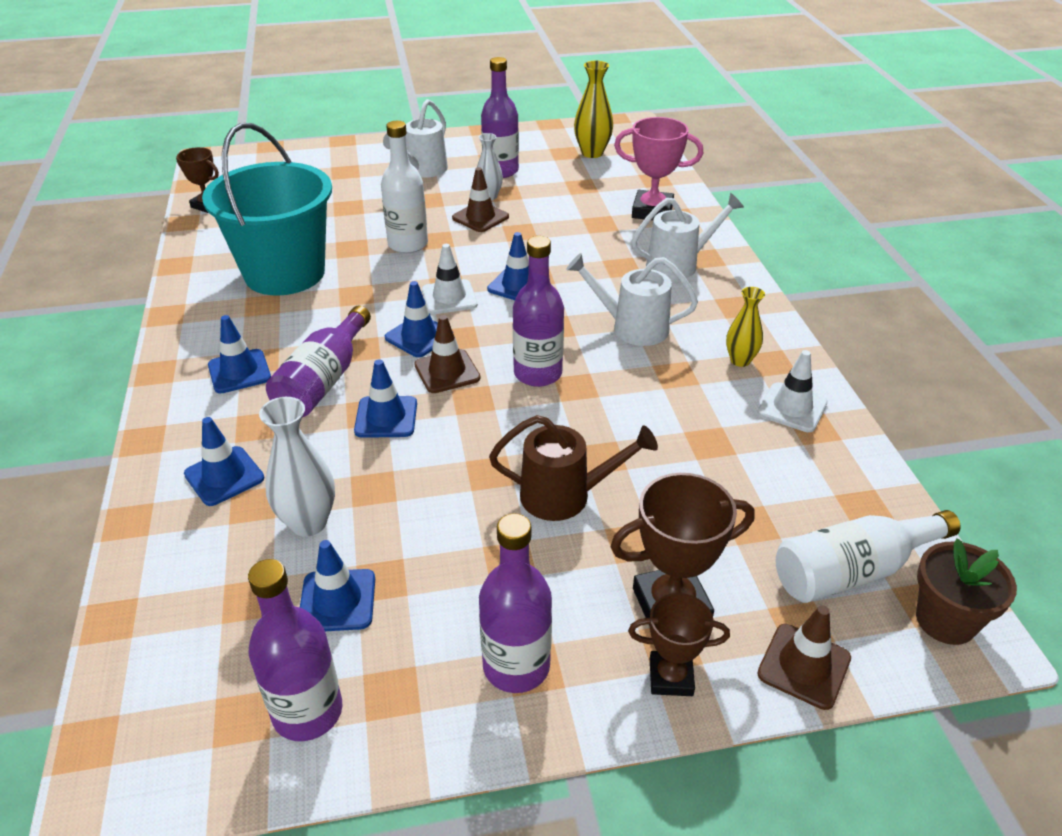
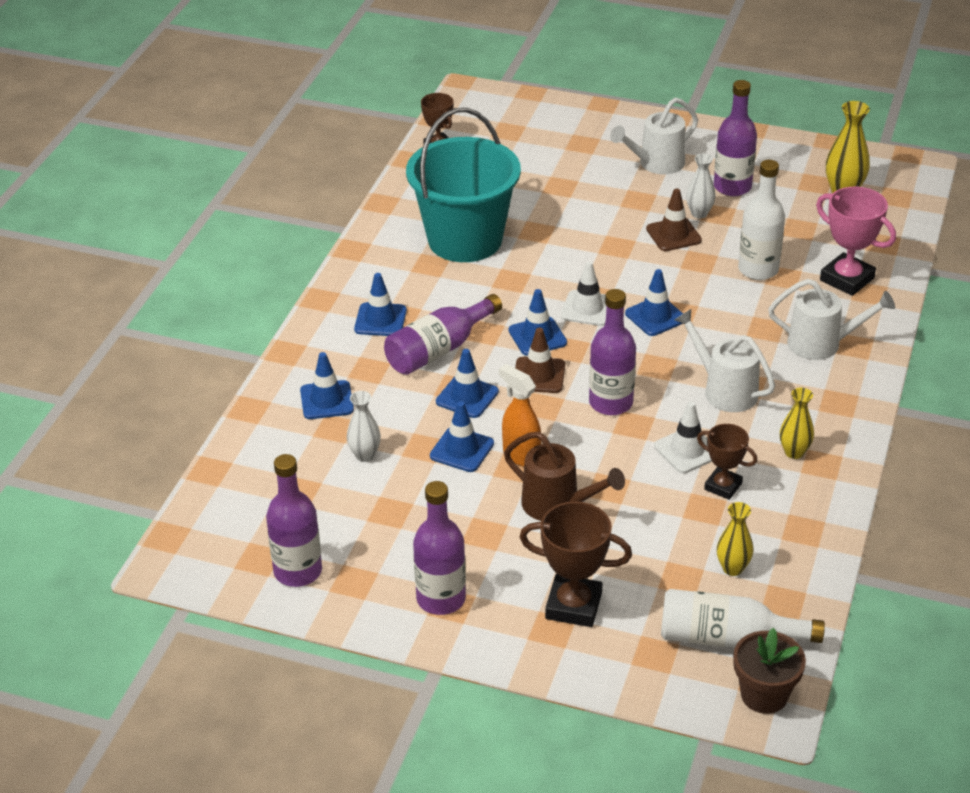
camera: 30 degrees right, 0 degrees up
(308, 523) = (365, 455): white vase -> white vase, size x0.66
(337, 601) = (353, 514): blue traffic cone -> blue traffic cone (462, 450)
(408, 244) = (587, 243): white bottle -> white bottle (758, 269)
(487, 457) = (521, 455): none -> orange spray bottle
(671, 677) = (536, 646): brown trophy -> brown trophy (723, 486)
(789, 492) = (732, 568): none -> yellow vase
(792, 408) = (800, 507): white traffic cone -> white traffic cone (687, 450)
(804, 666) = (632, 678): brown traffic cone -> none

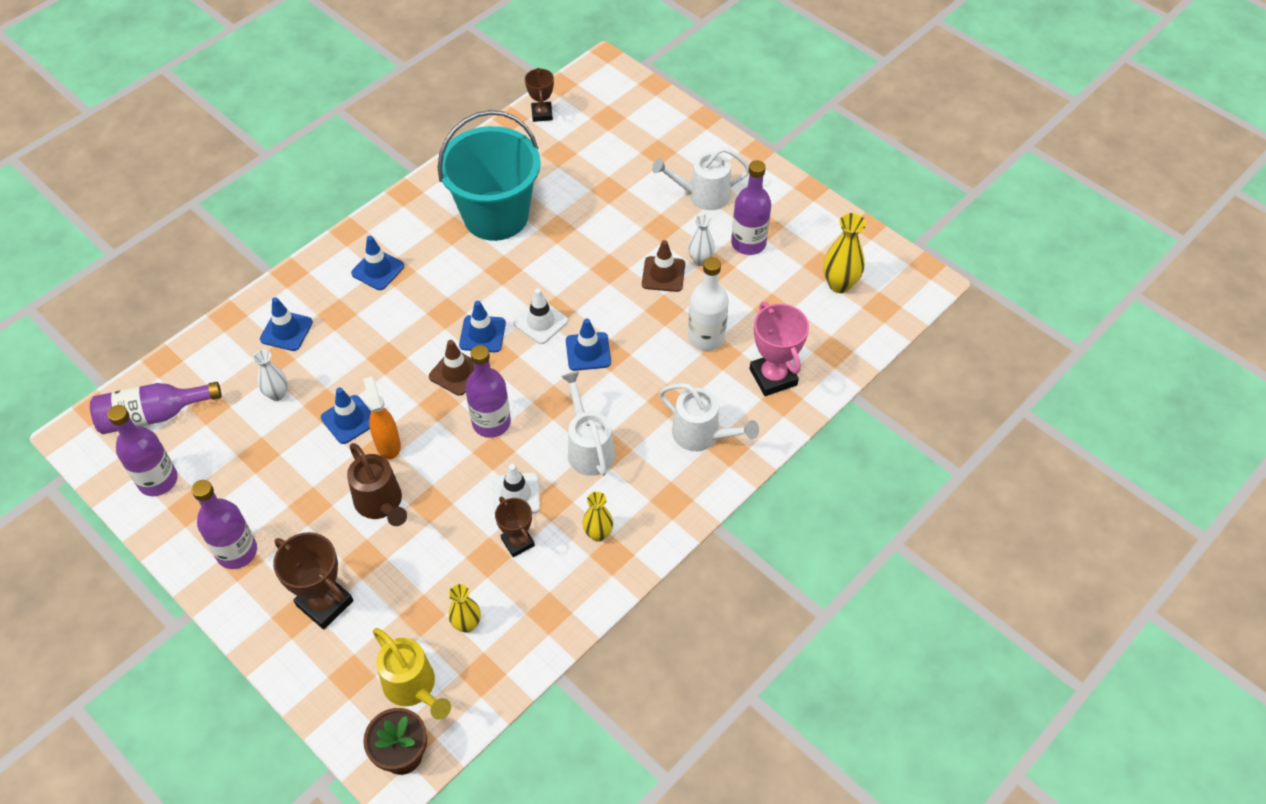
camera: 25 degrees right, 15 degrees up
(438, 350) = (400, 316): purple bottle -> purple bottle (153, 415)
(467, 397) = (388, 370): blue traffic cone -> none
(726, 638) = (414, 688): white bottle -> yellow watering can

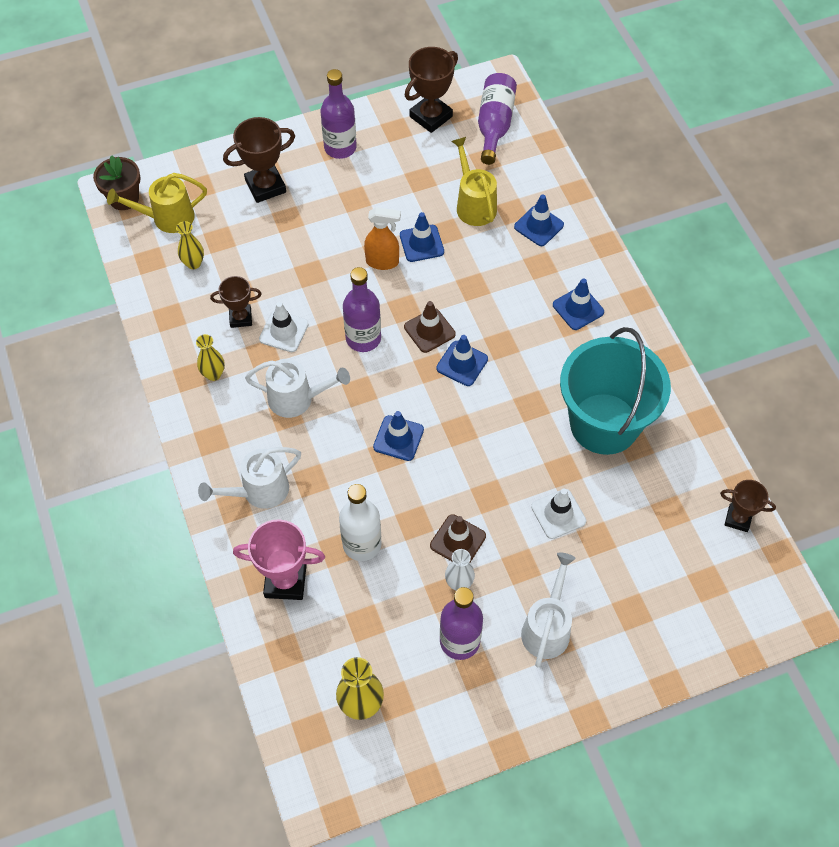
camera: 115 degrees right, 5 degrees up
(158, 480) = (431, 116): purple bottle -> brown trophy
(277, 394) = (473, 204): white vase -> yellow watering can
(381, 504) = (329, 242): brown watering can -> none
(540, 322) = (452, 413): white traffic cone -> white traffic cone (558, 514)

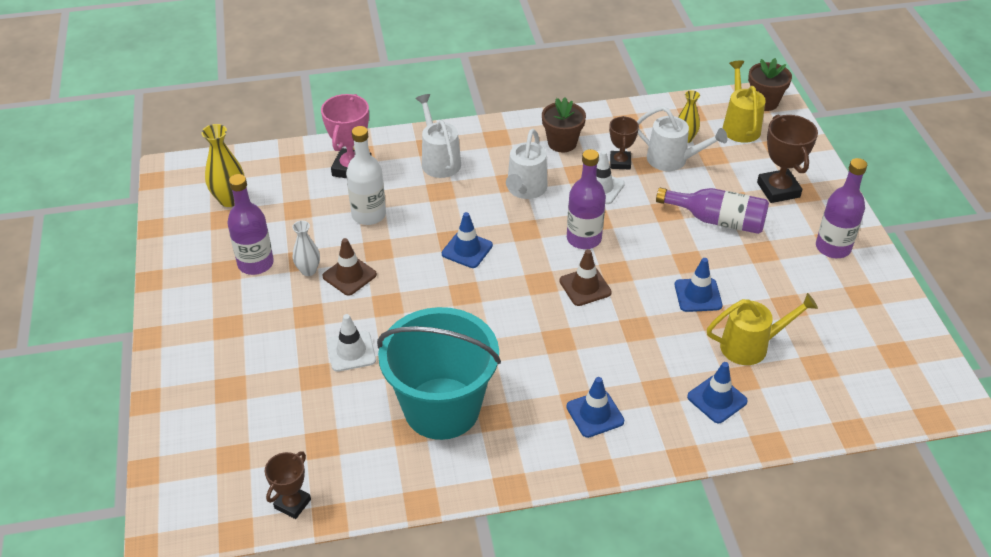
camera: 100 degrees right, 15 degrees down
(213, 374) = (562, 143): yellow vase -> brown flower pot
(382, 262) = (676, 263): orange spray bottle -> none
(431, 116) = (885, 327): brown trophy -> none
(462, 363) = (540, 305): blue traffic cone -> none
(494, 125) = (876, 383): purple bottle -> purple bottle (717, 220)
(547, 627) = (242, 323): white watering can -> white watering can (673, 160)

